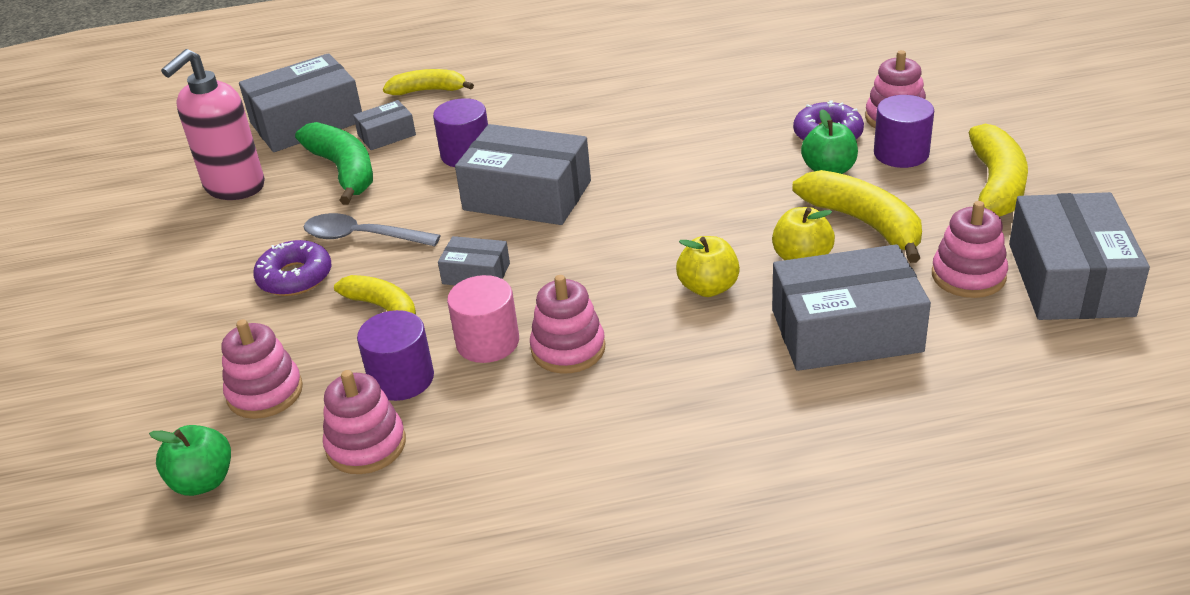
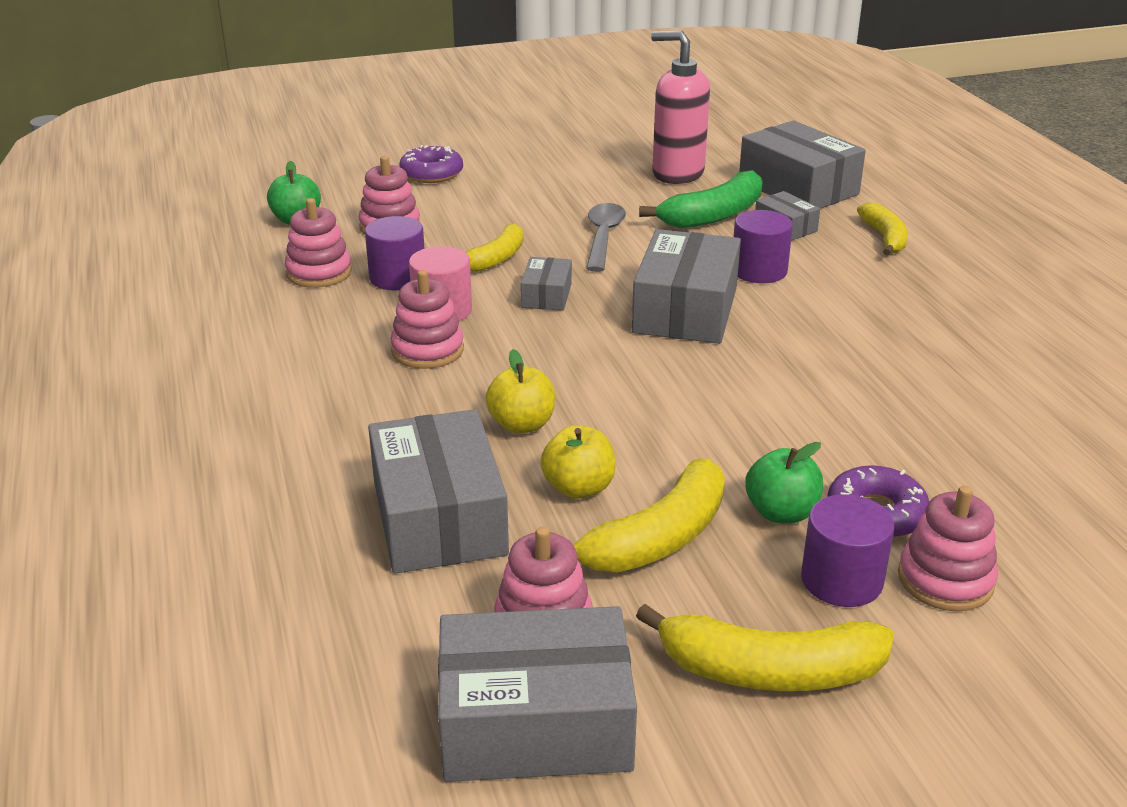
camera: 80 degrees right, 5 degrees down
(295, 277) = (541, 217): purple donut -> purple donut (431, 173)

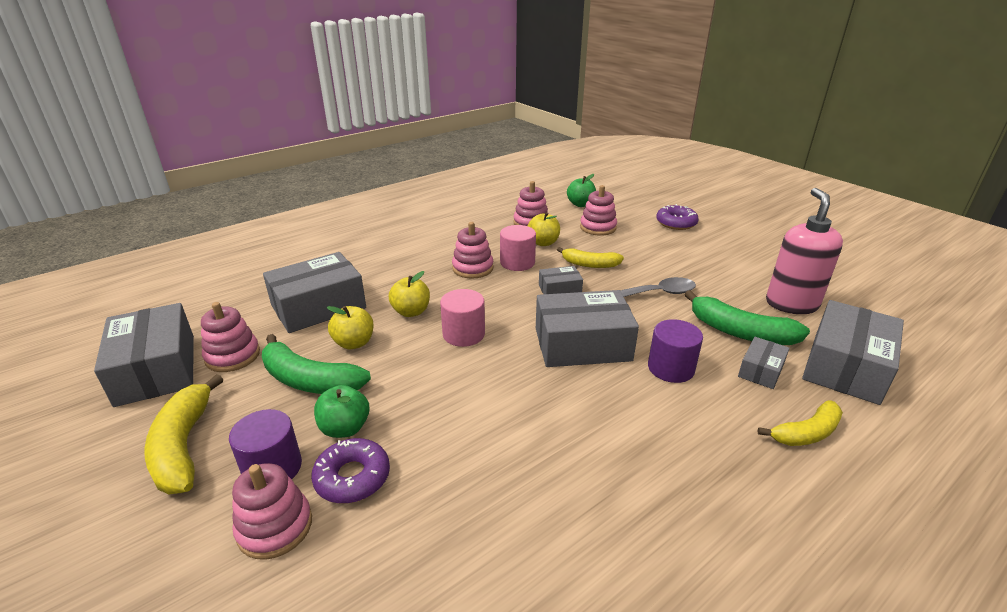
camera: 70 degrees right, 0 degrees up
(398, 277) = (543, 243): purple cylinder -> yellow apple
(612, 389) = (463, 334): none -> pink cylinder
(657, 539) = (309, 380): yellow banana -> green banana

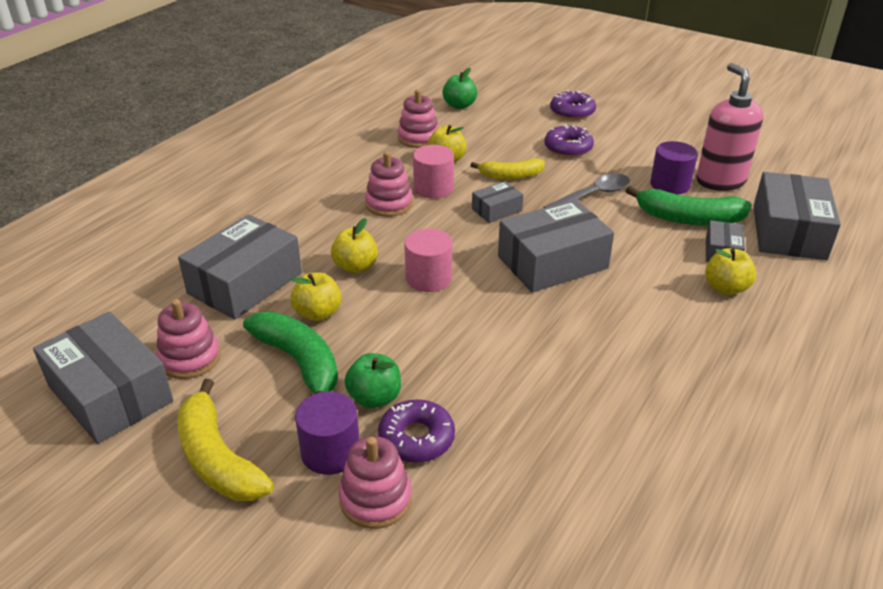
camera: 20 degrees left, 5 degrees up
(309, 380) = (300, 362): green banana -> green banana turned 135 degrees counterclockwise
(598, 227) = (494, 131): pink stacking toy -> none
(655, 251) = (568, 148): none -> purple donut
(671, 368) = (645, 267): purple cylinder -> purple cylinder (670, 184)
(746, 408) = (725, 288): none -> yellow apple
(806, 433) = (781, 298): yellow banana -> none

